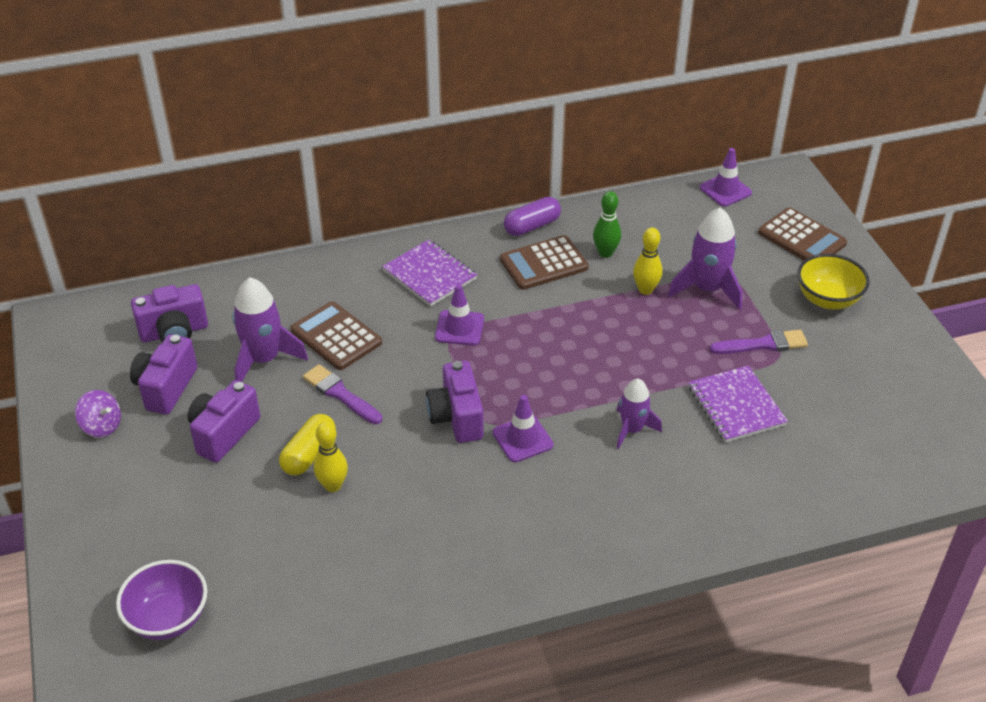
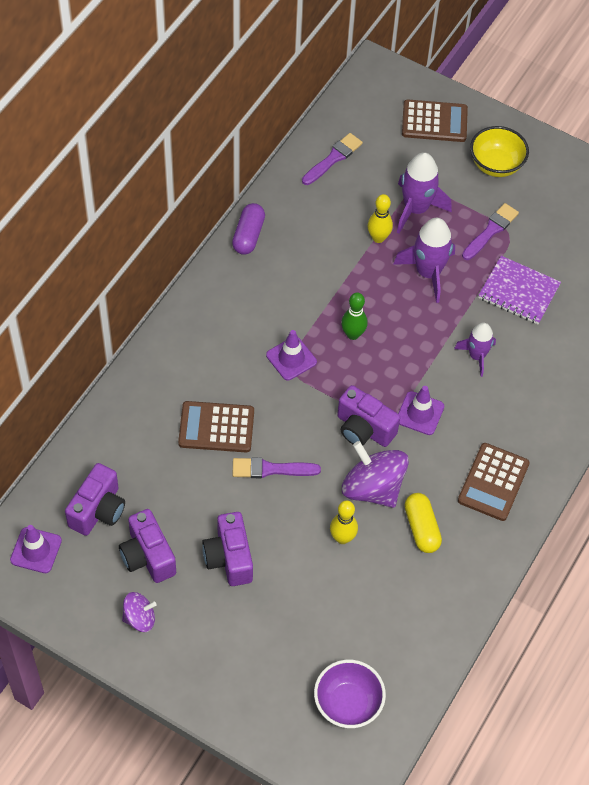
camera: 45 degrees left, 15 degrees up
(264, 359) = (188, 482): purple rocket -> purple rocket (428, 272)
(309, 454) = (302, 528): yellow capsule -> yellow capsule (421, 528)
(407, 466) = (373, 488): none -> purple spinning top
(429, 275) = (223, 329): purple notebook -> none
(543, 264) = (290, 263): brown calculator -> brown calculator (493, 482)
(605, 253) = (322, 224): green bowling pin -> green bowling pin (353, 334)
(672, 215) = (333, 158): none -> purple brush
(725, 190) = (346, 111): purple traffic cone -> purple traffic cone (36, 550)

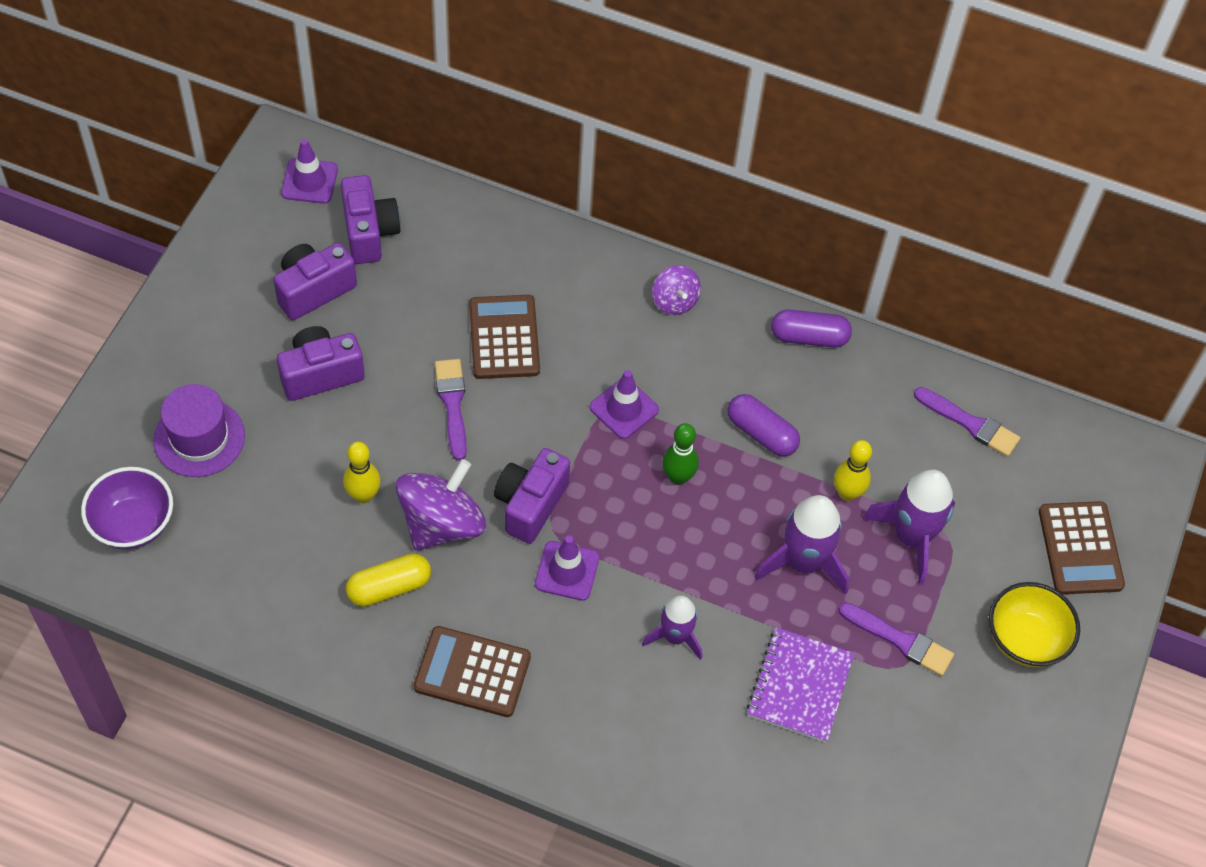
camera: 80 degrees right, 0 degrees up
(98, 510) = (369, 232): purple camera -> purple camera turned 120 degrees counterclockwise
(139, 618) = (231, 293): purple spinning top -> purple spinning top (674, 301)
(275, 651) = (199, 438): none -> purple hat
(324, 278) = (761, 433): none -> purple capsule

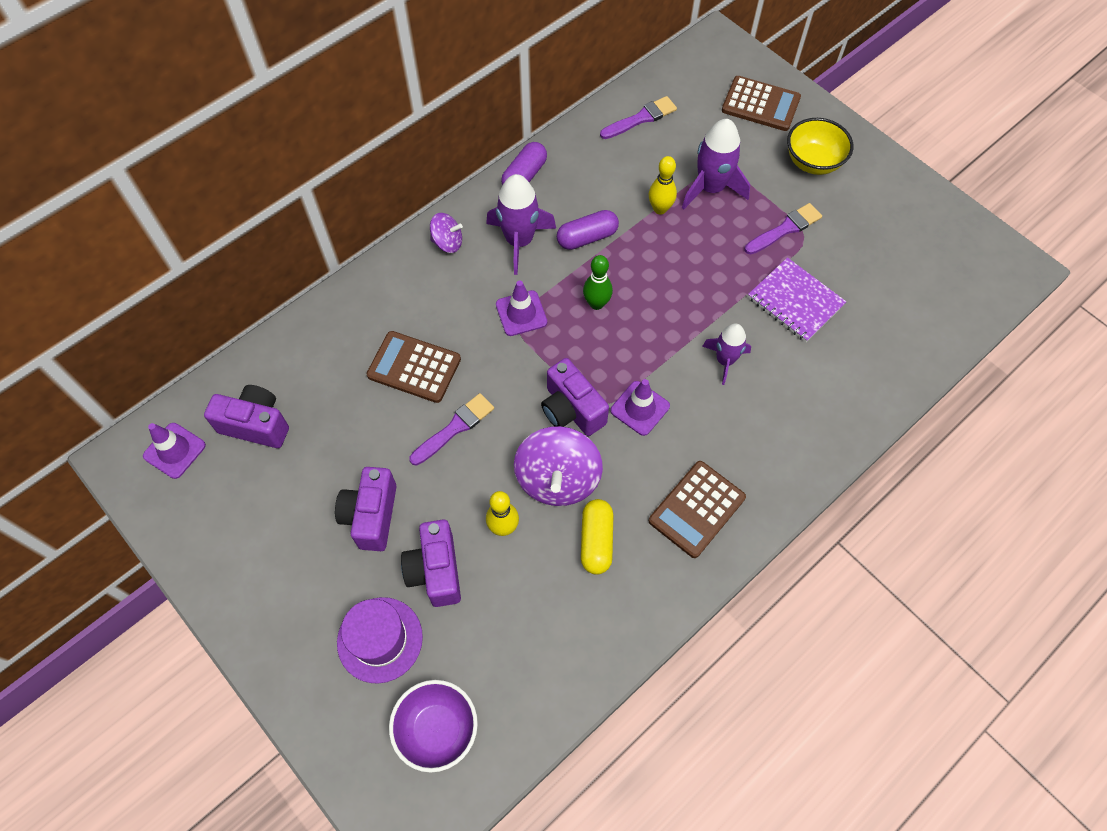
camera: 60 degrees left, 5 degrees up
(313, 290) = (286, 489): purple camera -> purple camera (435, 571)
(442, 524) = (558, 479): purple spinning top -> purple spinning top turned 150 degrees counterclockwise
(452, 404) = (454, 428): purple brush -> purple brush turned 120 degrees clockwise
(803, 562) = (701, 257): purple rocket -> purple rocket (519, 241)

